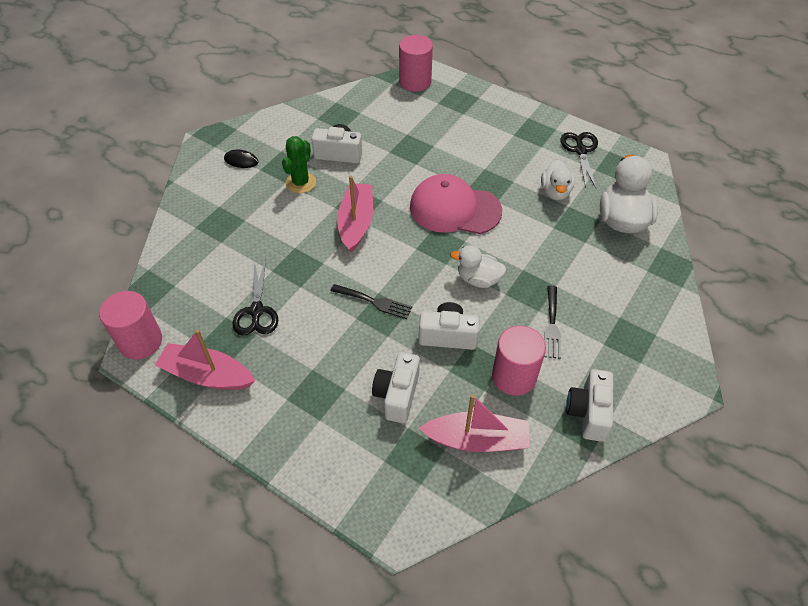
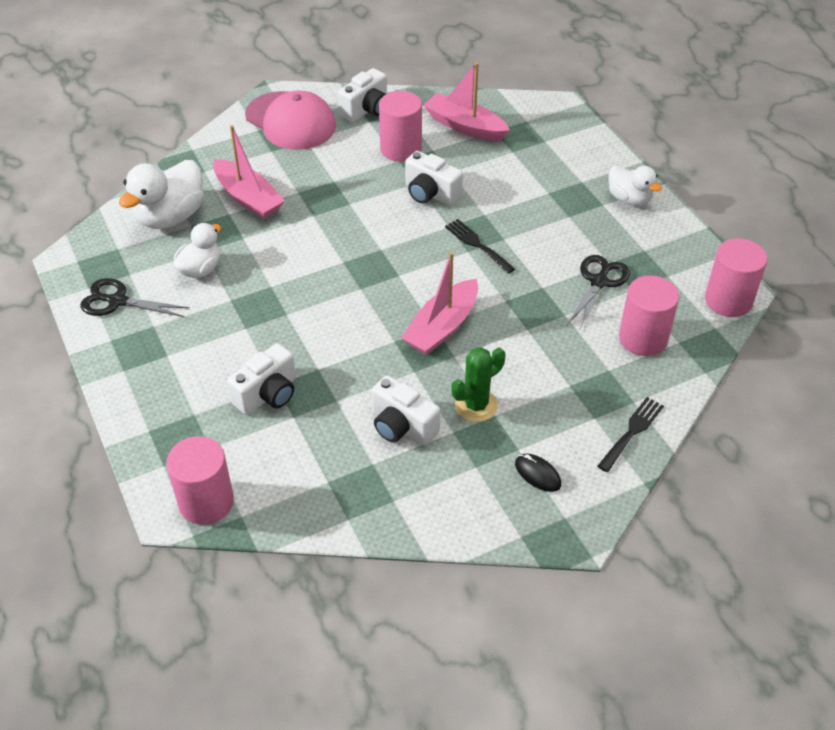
camera: 150 degrees left, 5 degrees down
(203, 276) = (643, 338): none -> pink cylinder
(207, 375) = (669, 247): pink boat -> pink boat (248, 198)
(397, 395) = (506, 172): white camera -> white camera (268, 394)
(454, 209) = (323, 297): pink cap -> pink cap (291, 121)
(478, 279) = (363, 224): white duck -> white duck (629, 199)
(552, 325) = (334, 167): black fork -> black fork (632, 431)
(580, 150) = (117, 301): black scissors -> black scissors turned 75 degrees clockwise

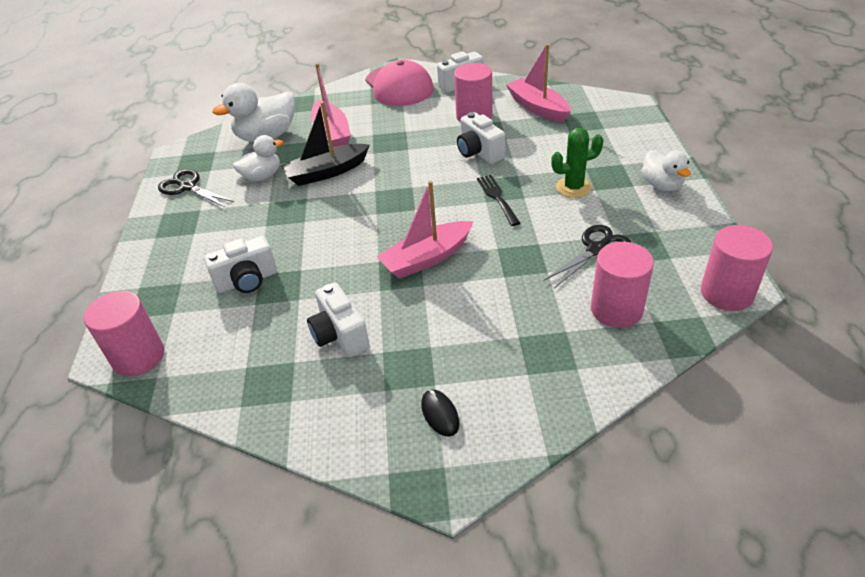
camera: 25 degrees right, 5 degrees down
(274, 250) = (326, 172): none -> black boat
(476, 405) = (417, 333): green cactus -> green cactus (573, 187)
(632, 431) = (560, 397): black fork -> none

